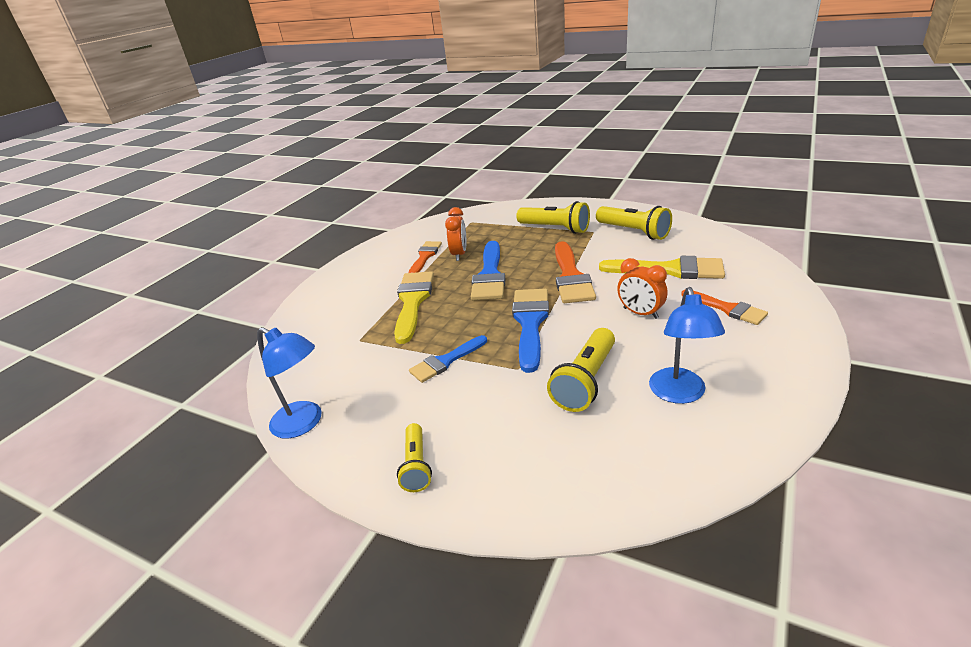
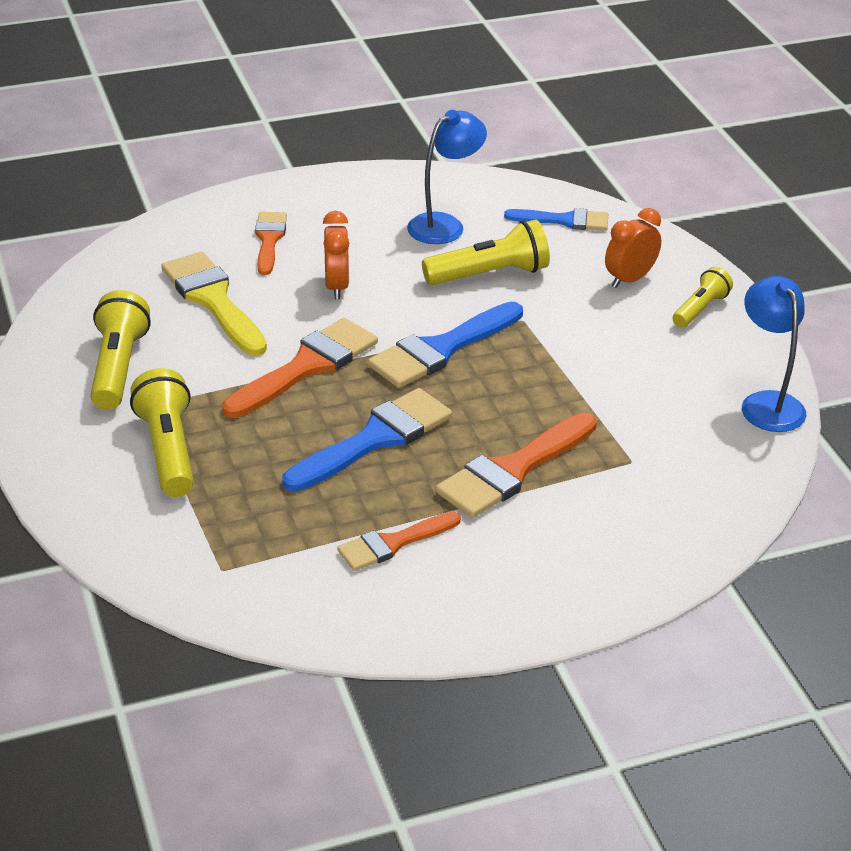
camera: 140 degrees left, 5 degrees up
(413, 302) = (513, 470): yellow brush -> orange brush
(446, 361) = (574, 370): blue brush -> blue brush (564, 220)
(459, 254) = (349, 507): orange clock -> orange clock (629, 279)

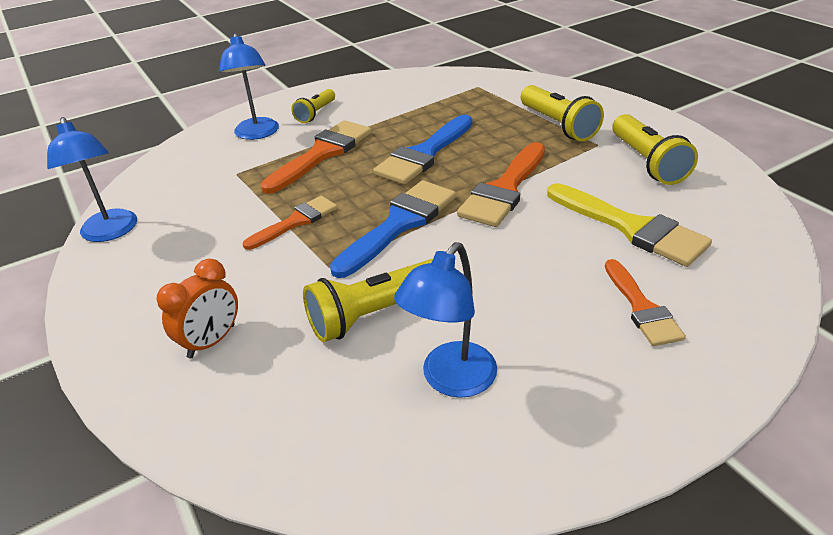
camera: 170 degrees right, 0 degrees up
(336, 286) = (528, 265): orange clock -> none
(393, 543) = (388, 110): orange brush -> orange brush (296, 221)
(564, 220) = (291, 427): blue brush -> none
(608, 534) = (257, 134): none -> blue lamp
(700, 309) = (139, 317): yellow flashlight -> yellow flashlight (316, 113)

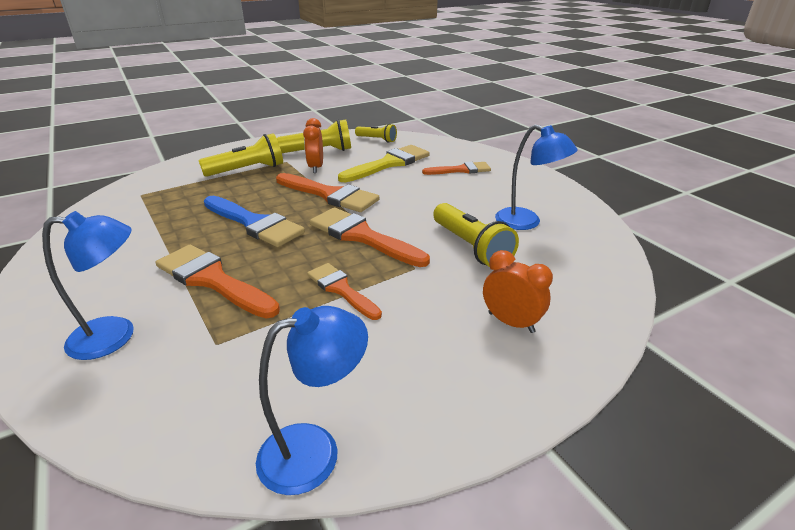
camera: 90 degrees left, 5 degrees down
(316, 113) = (101, 289): yellow flashlight -> yellow flashlight (377, 139)
(399, 224) = (362, 236): blue brush -> orange brush
(586, 168) = (316, 167): none -> orange clock

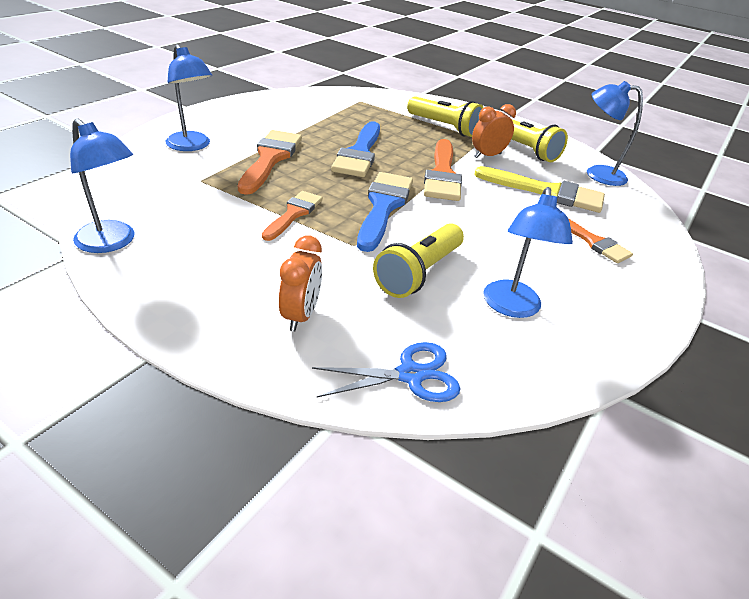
camera: 60 degrees right, 5 degrees up
(362, 236) = (383, 207): orange brush -> blue brush
(377, 139) = (597, 174): yellow flashlight -> blue lamp
(595, 285) = (410, 375): none -> blue scissors

